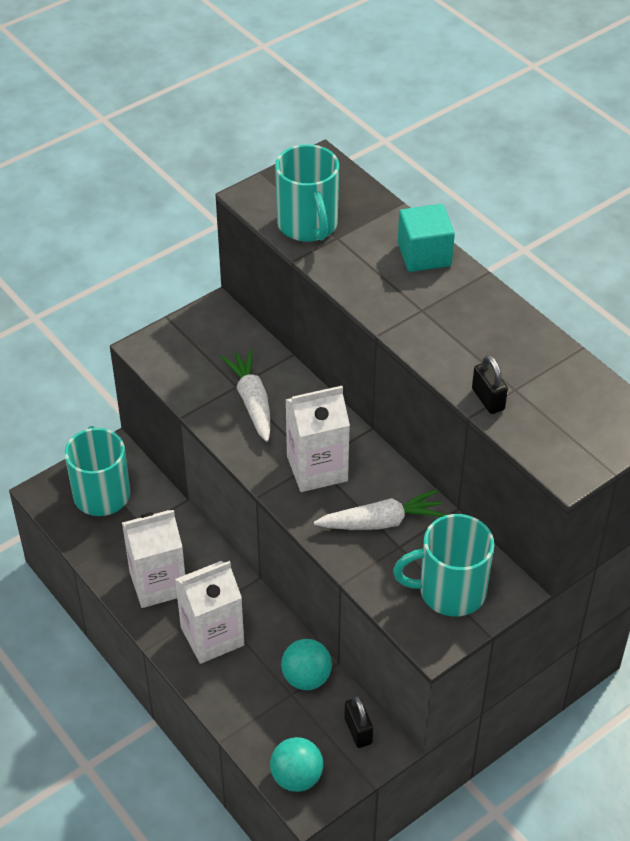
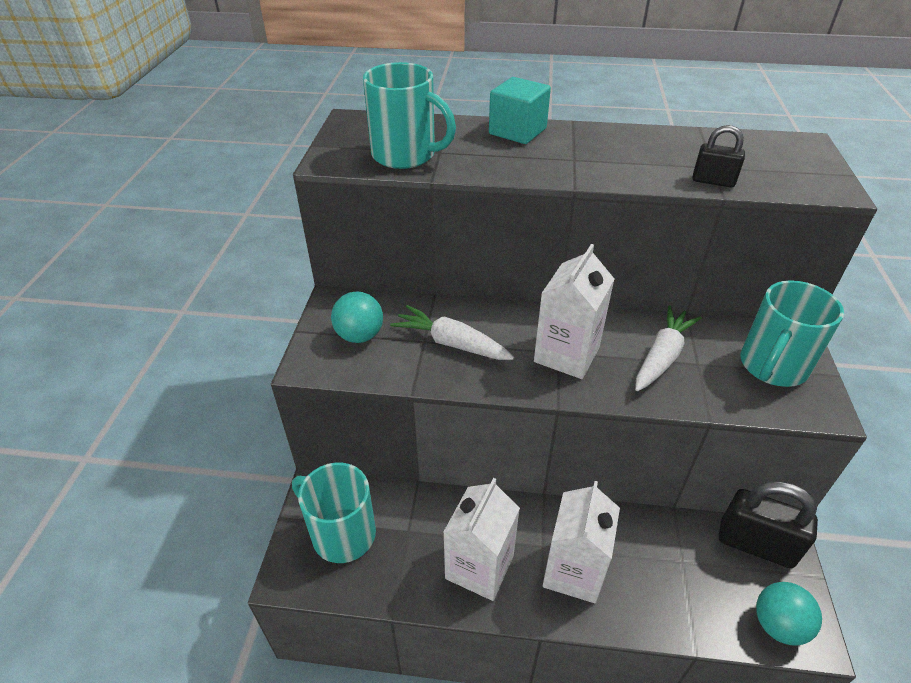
camera: 45 degrees left, 5 degrees down
(306, 677) = (673, 538): turquoise ball -> turquoise ball (359, 335)
(358, 731) = (755, 544): black padlock -> black padlock, size x1.85

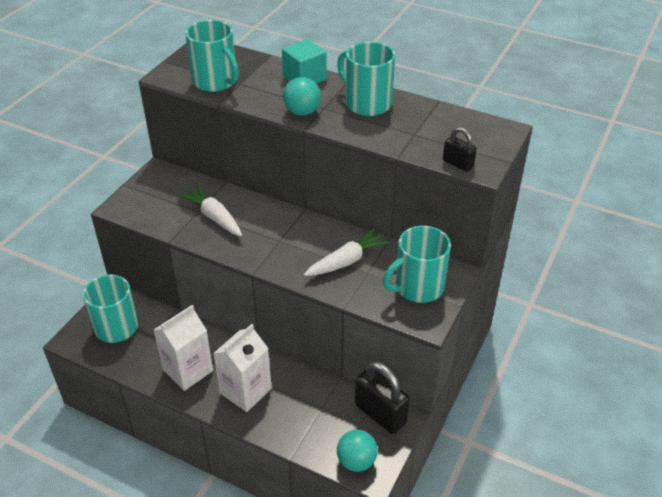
camera: 20 degrees right, 0 degrees up
(359, 335) = (160, 197): turquoise ball -> turquoise ball (302, 112)
(566, 354) = (283, 243): white carton -> none
(621, 144) = (367, 103): none -> turquoise mug
(713, 181) = (402, 144): black padlock -> black padlock (458, 164)

